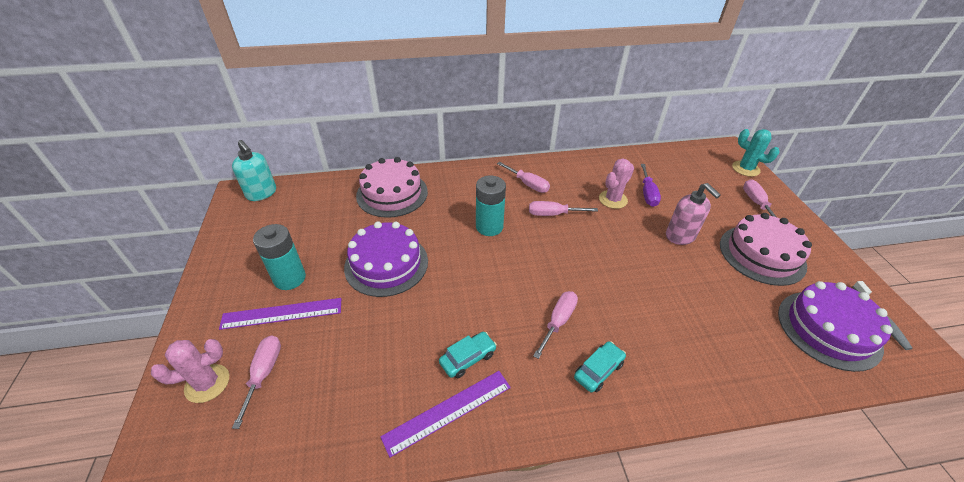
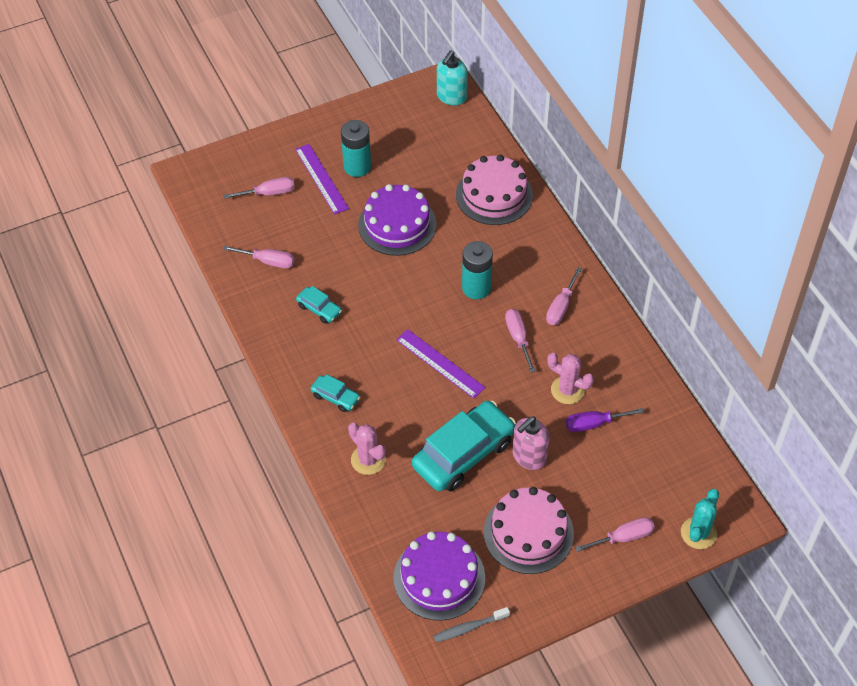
camera: 75 degrees right, 10 degrees up
(207, 383) = (252, 167): pink cactus -> pink cactus (368, 460)
(448, 411) = (272, 308): purple ruler -> purple ruler (440, 363)
(558, 321) = (376, 363): pink screwdriver -> pink screwdriver (268, 261)
(678, 277) = (463, 454): none -> turquoise car

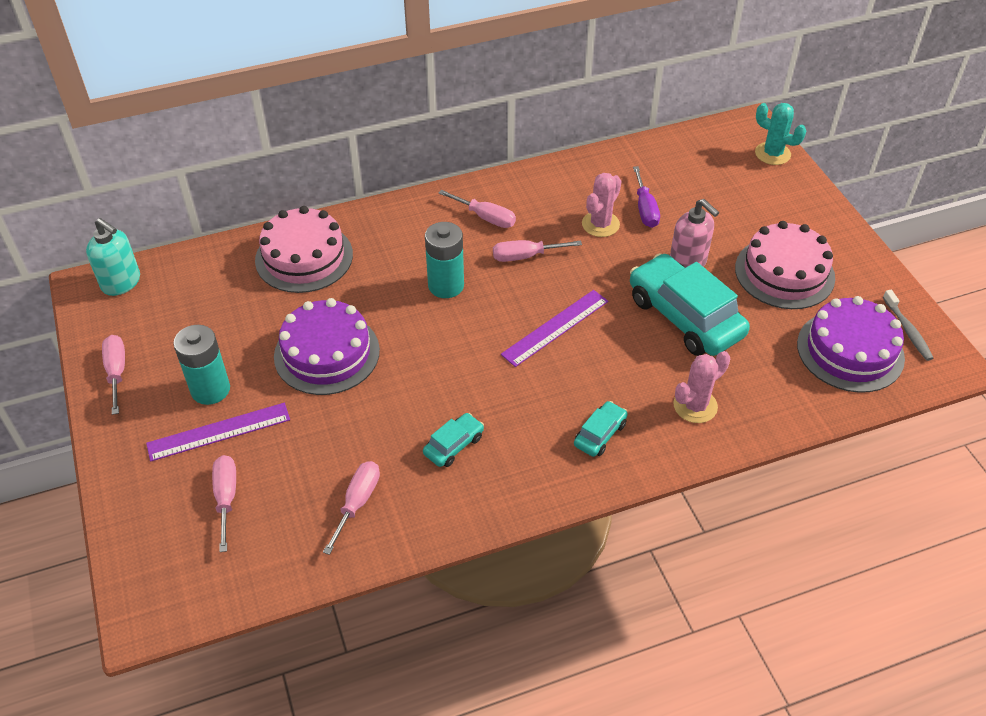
camera: 85 degrees left, 5 degrees down
(623, 537) = (783, 204): pink screwdriver -> pink screwdriver (117, 372)

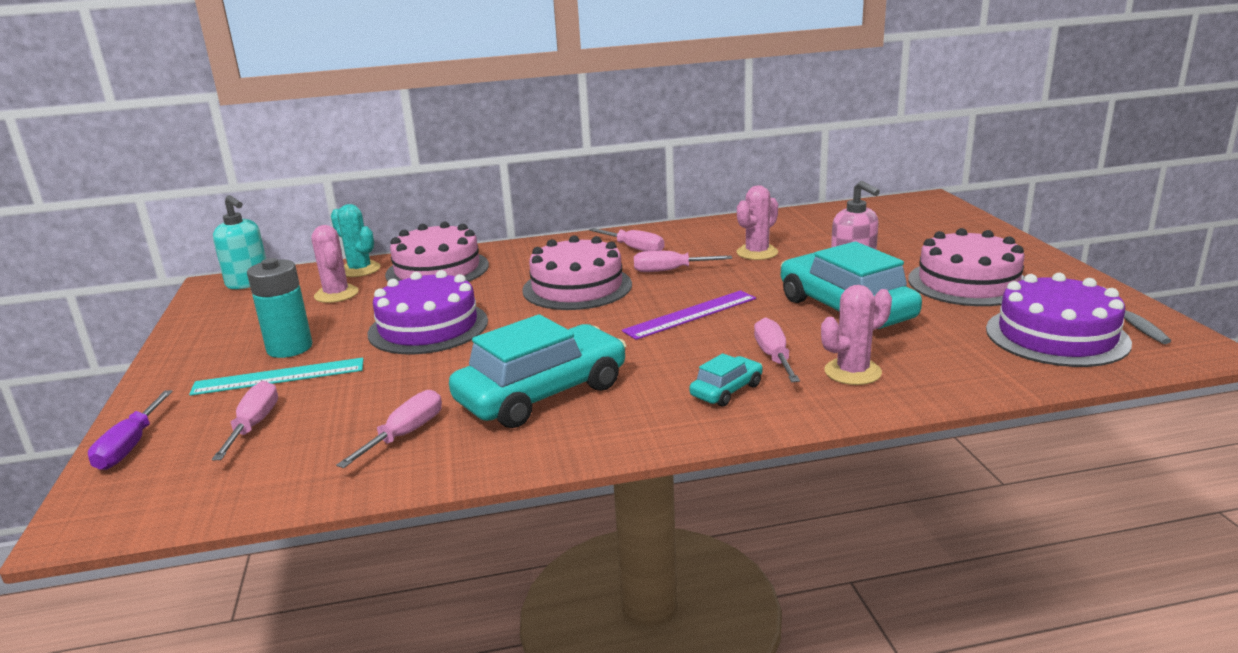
camera: 10 degrees right, 25 degrees down
(117, 372) = (201, 335): pink screwdriver -> pink screwdriver (774, 357)
(219, 302) = (336, 294): none -> pink cactus
(219, 432) = (279, 377): purple ruler -> turquoise ruler
(446, 285) = (577, 287): turquoise battery -> pink cake
(453, 445) = (542, 394): turquoise car -> turquoise car, size x2.16
(645, 209) = (808, 244): purple screwdriver -> purple screwdriver (130, 446)
(772, 154) = (952, 214): turquoise cactus -> turquoise cactus (360, 270)

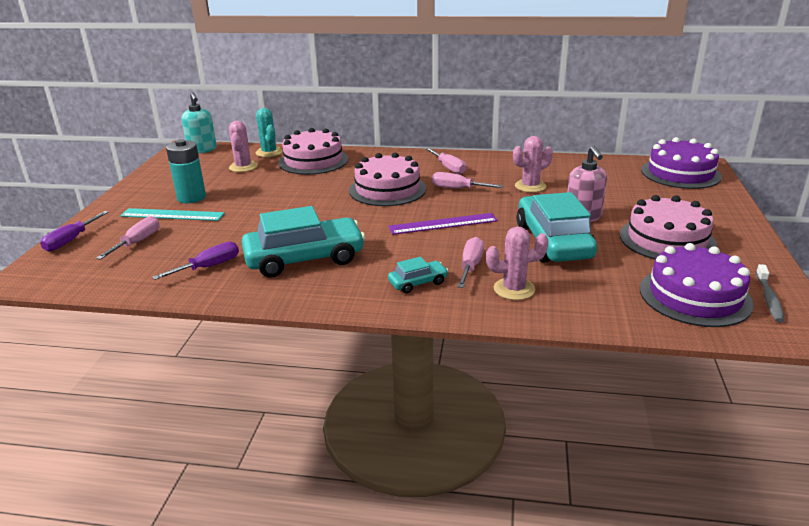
camera: 20 degrees right, 5 degrees up
(405, 434) = (209, 267): pink screwdriver -> purple screwdriver
(428, 327) = (276, 199): purple cake -> purple cake (680, 173)

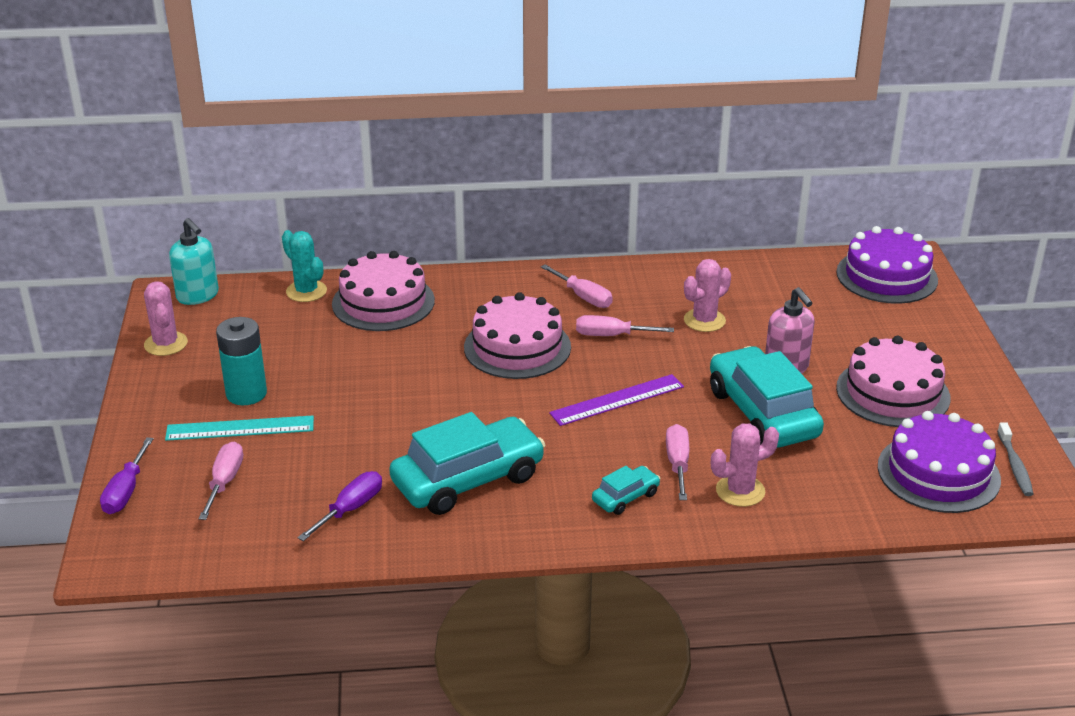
camera: 15 degrees left, 5 degrees up
(243, 167) = (285, 325): pink cactus -> pink cactus (166, 344)

